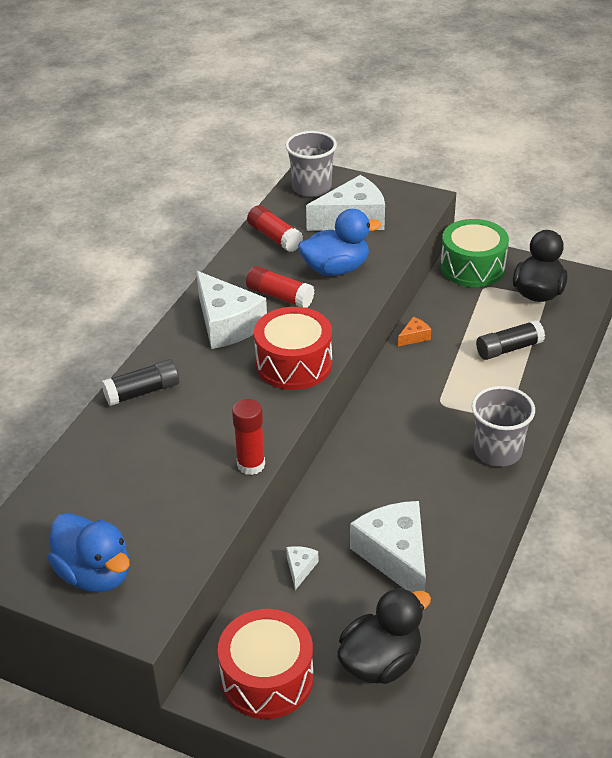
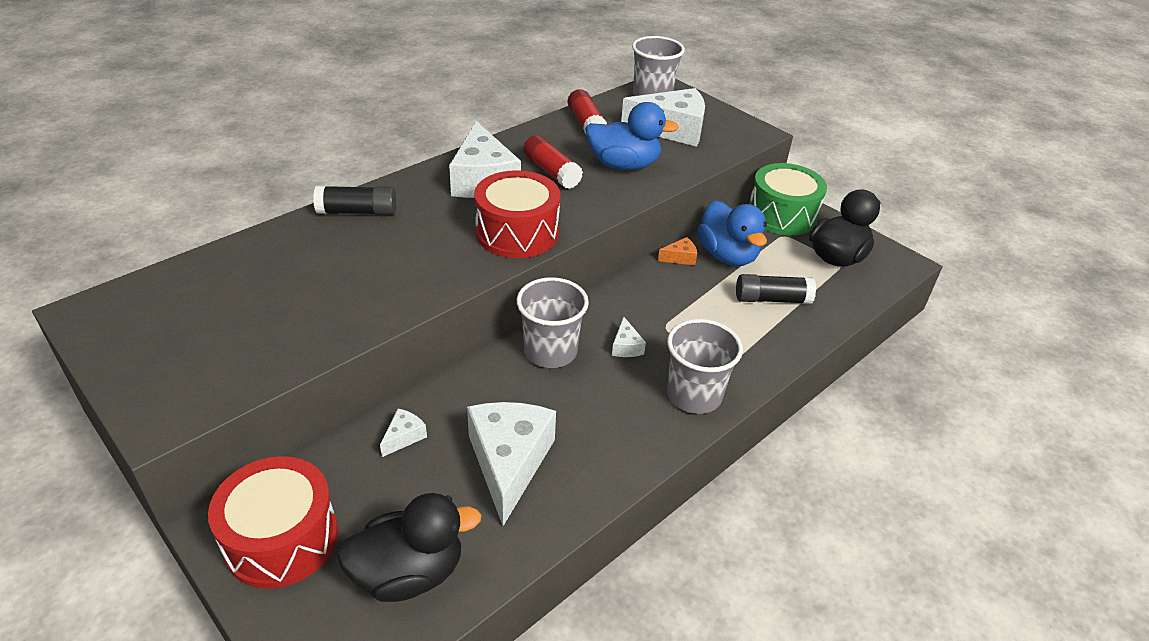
camera: 20 degrees right, 0 degrees up
(95, 574) = (164, 357): blue duck -> blue duck (727, 256)
(251, 464) = (399, 309): red glue stick -> none
(364, 457) = (550, 351): none -> grey cup
(421, 431) = (626, 346): none -> white cheese

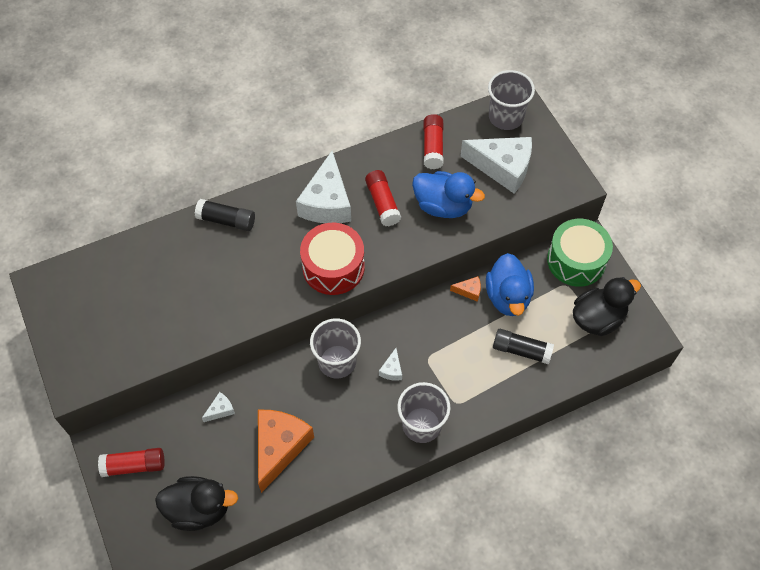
camera: 20 degrees right, 20 degrees up
(281, 538) = (134, 465): red drum -> red glue stick
(509, 462) = (280, 447): white cheese -> orange cheese

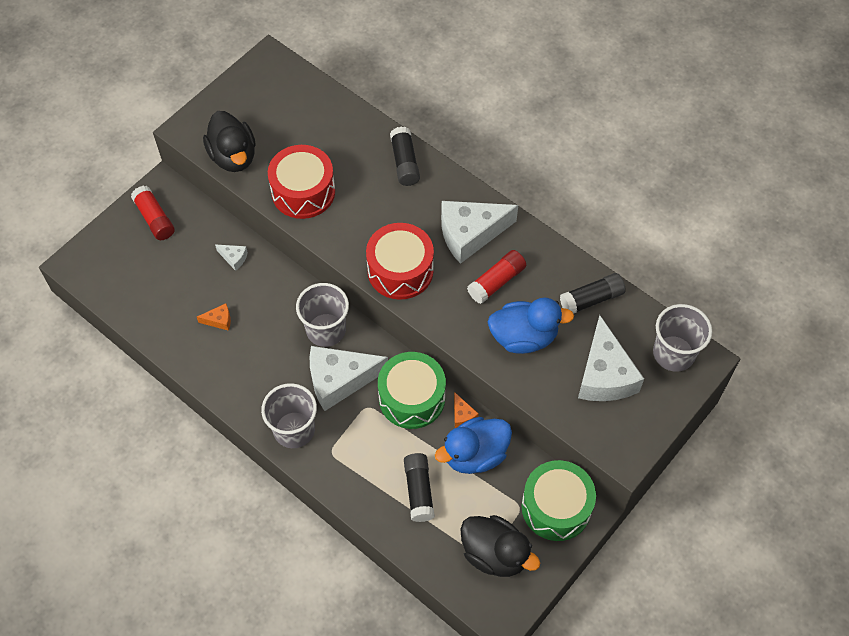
camera: 65 degrees right, 0 degrees up
(199, 509) = (136, 284): black duck -> black duck (233, 156)
(208, 311) = (303, 192): none -> red drum
(280, 447) = (219, 320): orange cheese -> orange cheese, size x0.43
(392, 370) = (339, 380): white cheese -> white cheese, size x2.34
(433, 147) = (591, 299): red glue stick -> black glue stick
(435, 321) = (412, 398): none -> green drum
(443, 206) = (524, 337): blue duck -> blue duck turned 90 degrees counterclockwise

